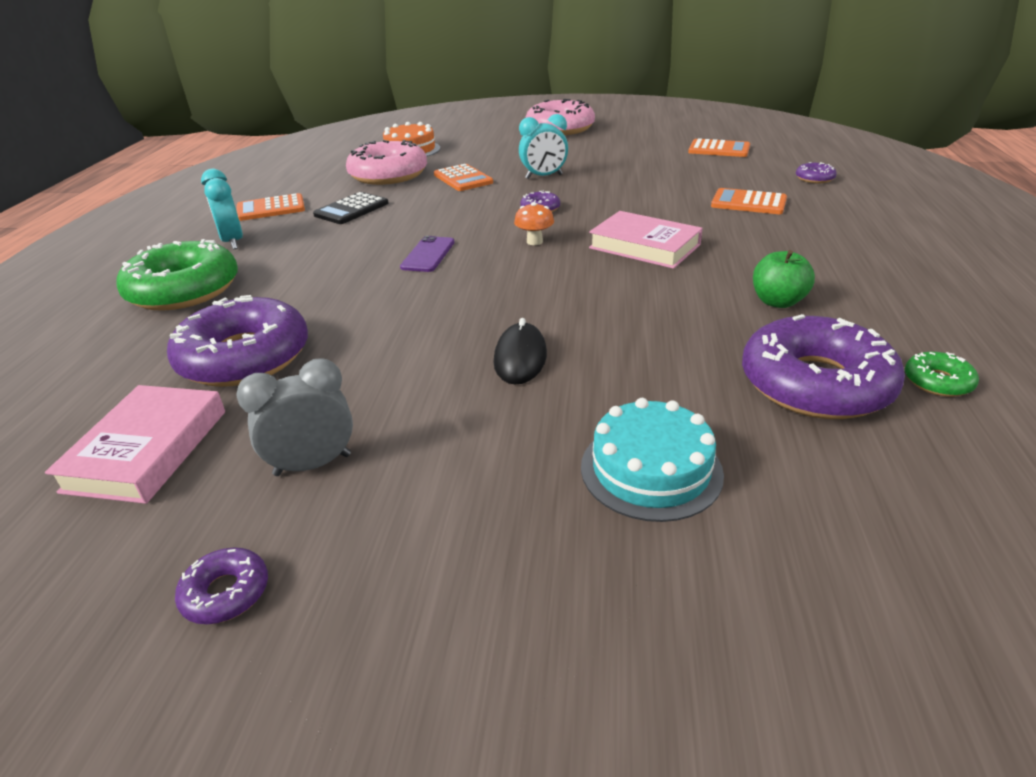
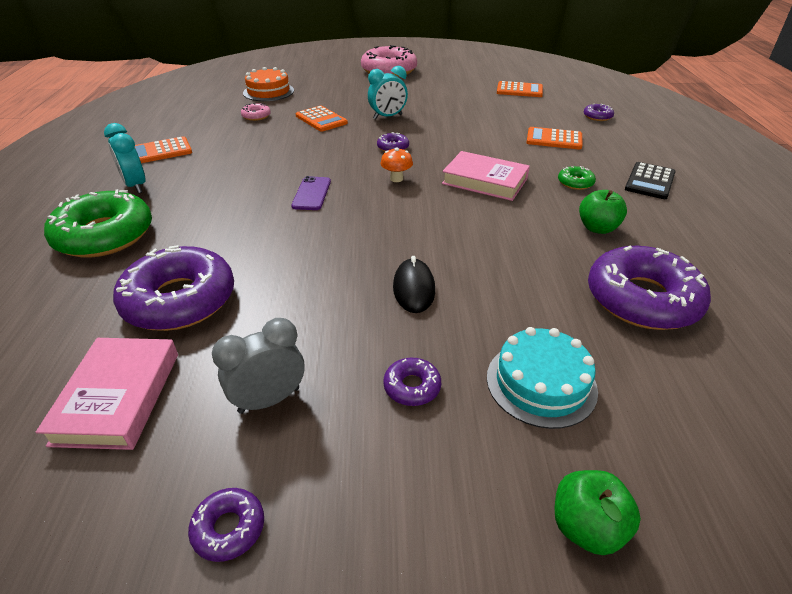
camera: 10 degrees left, 5 degrees up
(351, 209) = (233, 151): black calculator -> black calculator (649, 181)
(388, 175) = (256, 116): pink donut -> pink donut, size x0.43
(486, 463) = (412, 387): none -> purple donut
(663, 635) = (586, 527): none -> green apple
(937, 382) = (726, 292): green donut -> green donut (575, 183)

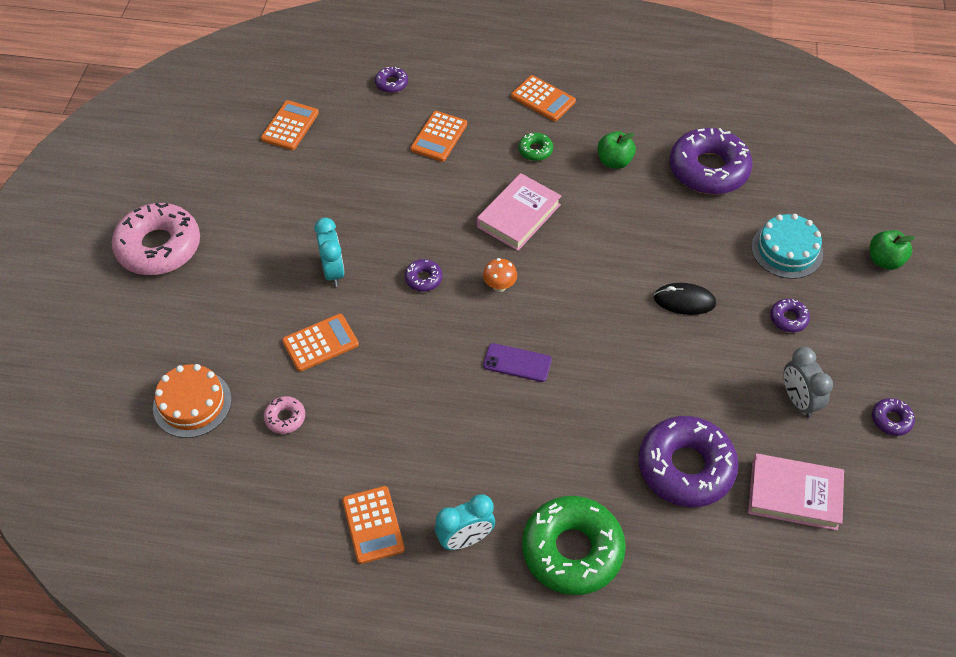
camera: 80 degrees left, 15 degrees up
(649, 181) = (543, 99): black calculator -> orange calculator

